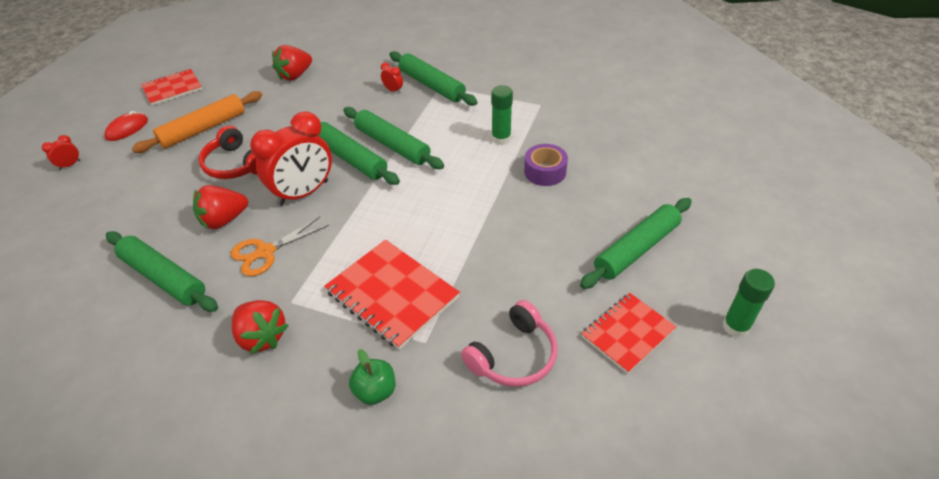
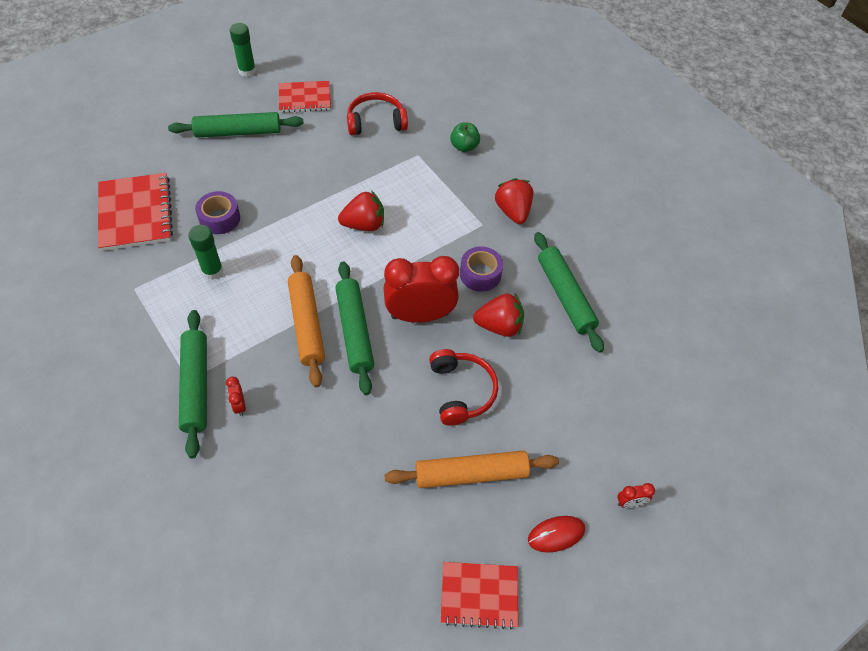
camera: 150 degrees left, 10 degrees up
(266, 252) = (480, 274): orange scissors -> purple tape
(295, 75) = (320, 515): red strawberry -> red strawberry (364, 225)
(392, 145) = (307, 324): green rolling pin -> orange rolling pin
(392, 295) = (414, 192): red notebook -> red notebook (136, 213)
(514, 356) = (376, 122): pink headphones -> red headphones

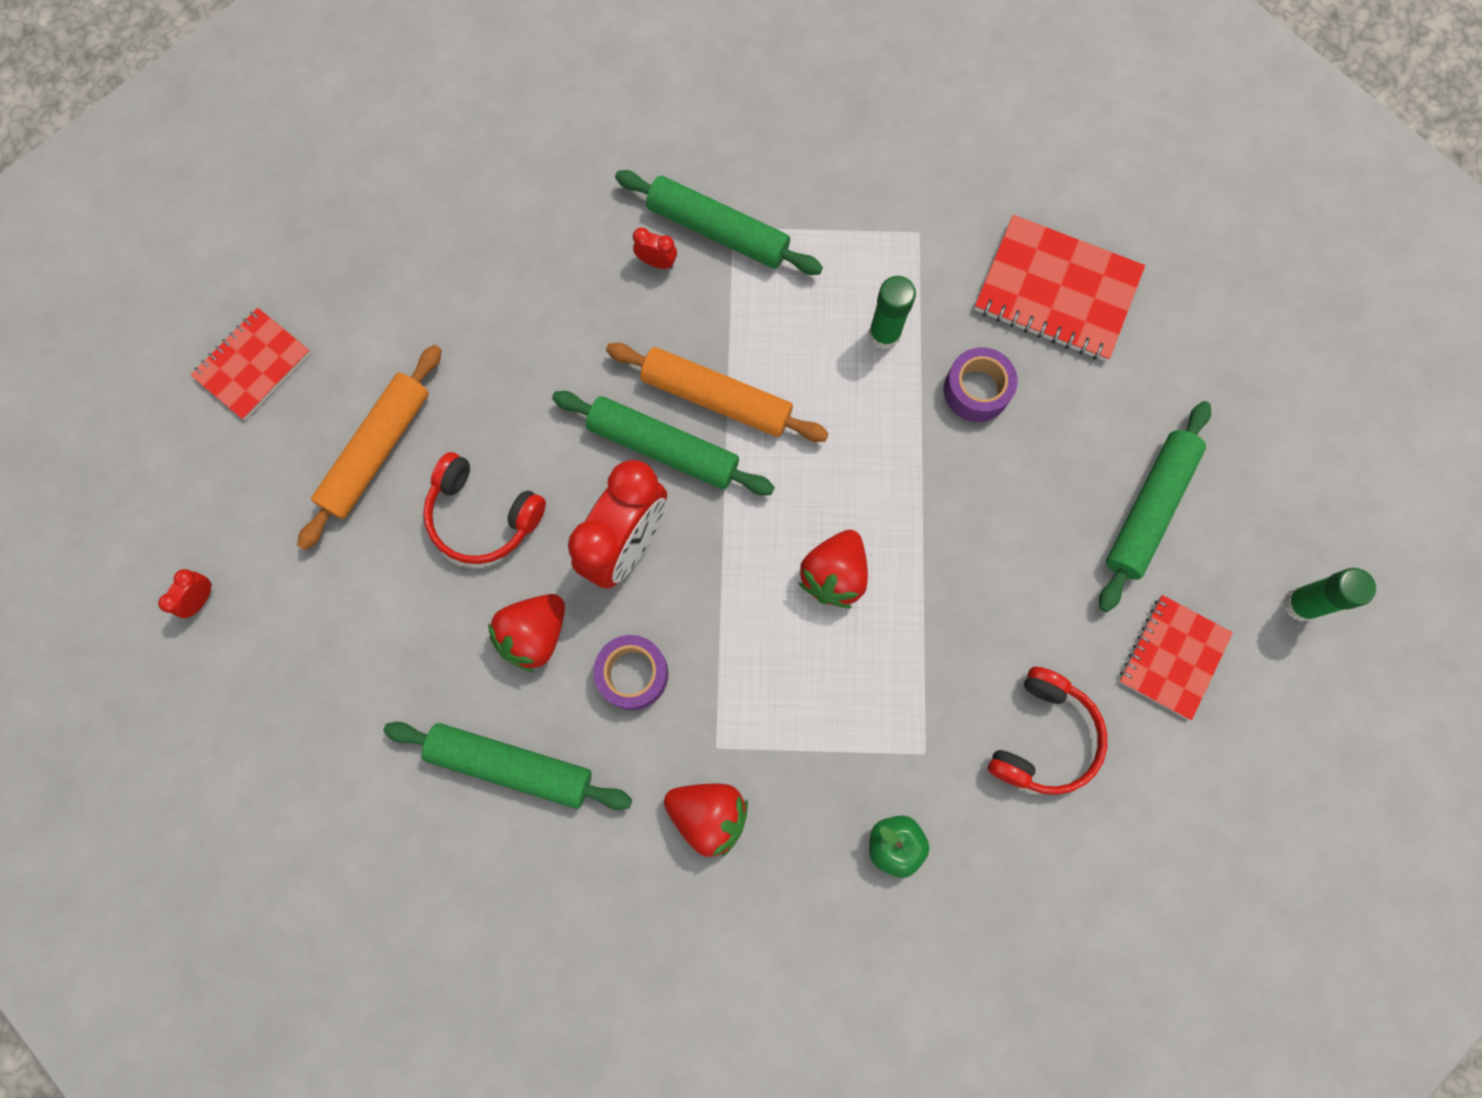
camera: 130 degrees right, 20 degrees up
(556, 534) = (240, 489): red mouse -> none

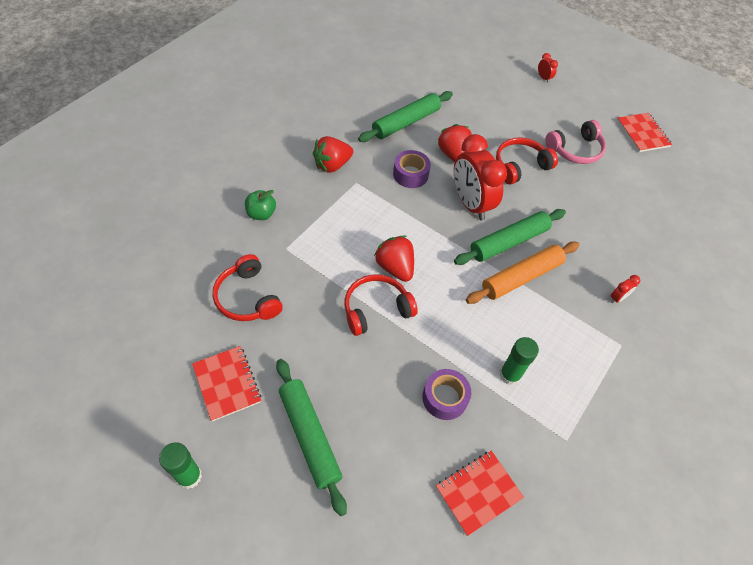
camera: 120 degrees right, 20 degrees down
(377, 451) = (575, 150): orange rolling pin -> pink headphones
(718, 231) = (623, 336): green rolling pin -> none
(921, 553) = (376, 309): none -> red headphones
(1056, 291) = (478, 492): red notebook -> red notebook, size x0.66

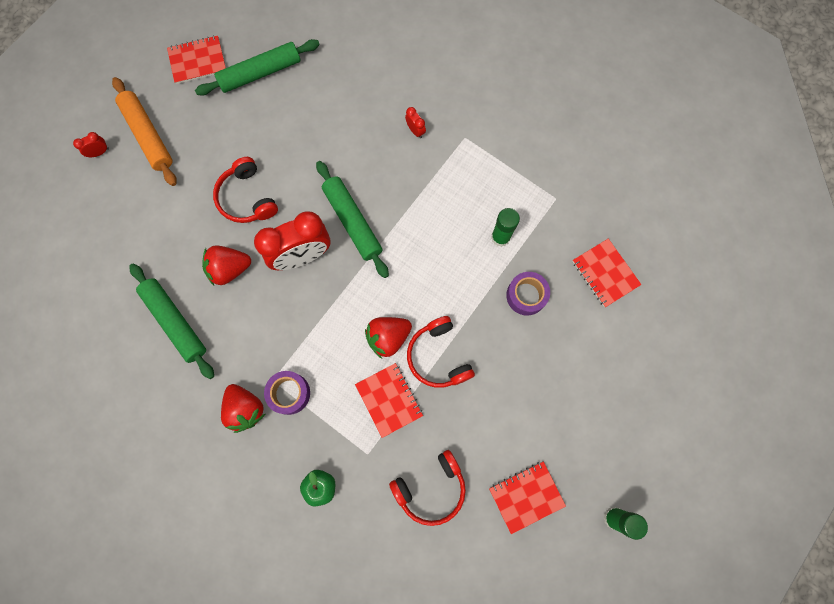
camera: 85 degrees left, 20 degrees up
(309, 436) = (570, 414): green rolling pin -> green rolling pin (260, 73)
(334, 266) = (389, 400): none -> red notebook
(410, 174) = (260, 318): purple tape -> purple tape (289, 393)
(521, 277) = (395, 215): orange rolling pin -> orange rolling pin (148, 135)
(575, 150) = (222, 136): pink headphones -> none

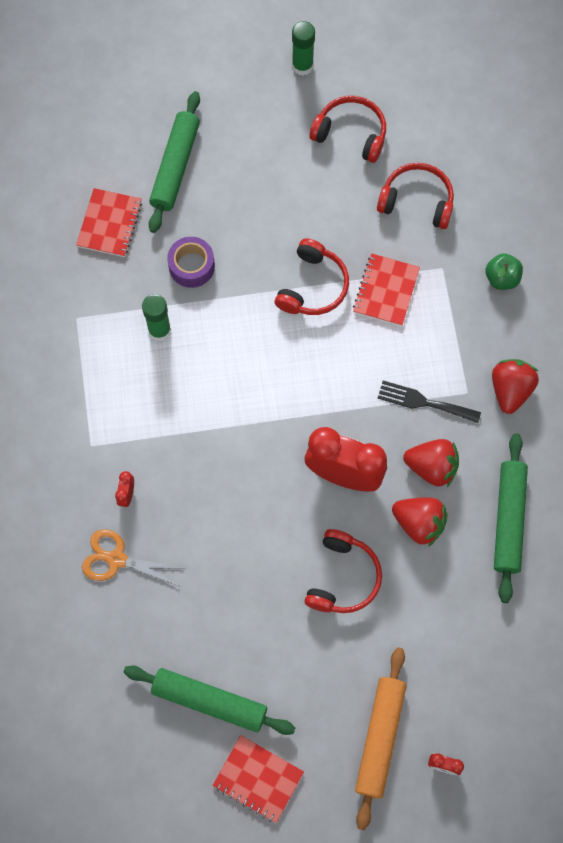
camera: 135 degrees left, 5 degrees down
(289, 393) = (462, 369): purple tape -> none
(294, 347) = (424, 402): none -> black fork
(353, 222) = (270, 463): green rolling pin -> green rolling pin (175, 166)
(384, 94) = (117, 559): none -> orange scissors
(388, 337) = (338, 338): red strawberry -> red strawberry (431, 467)
(526, 496) = (351, 134): red notebook -> red headphones

